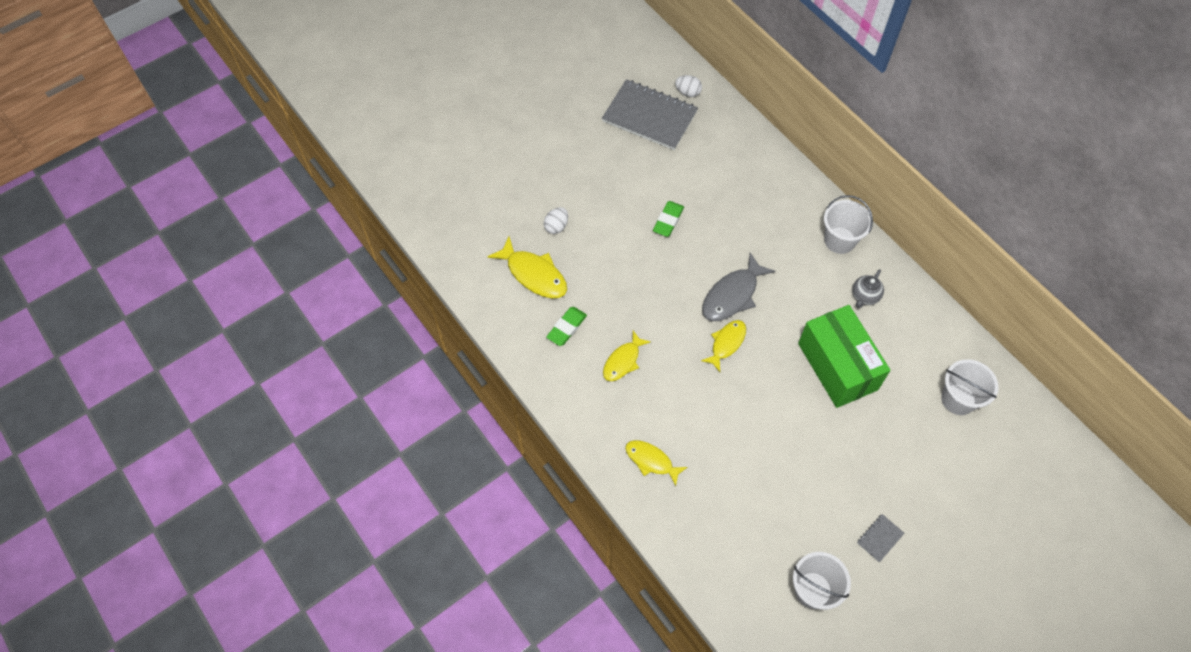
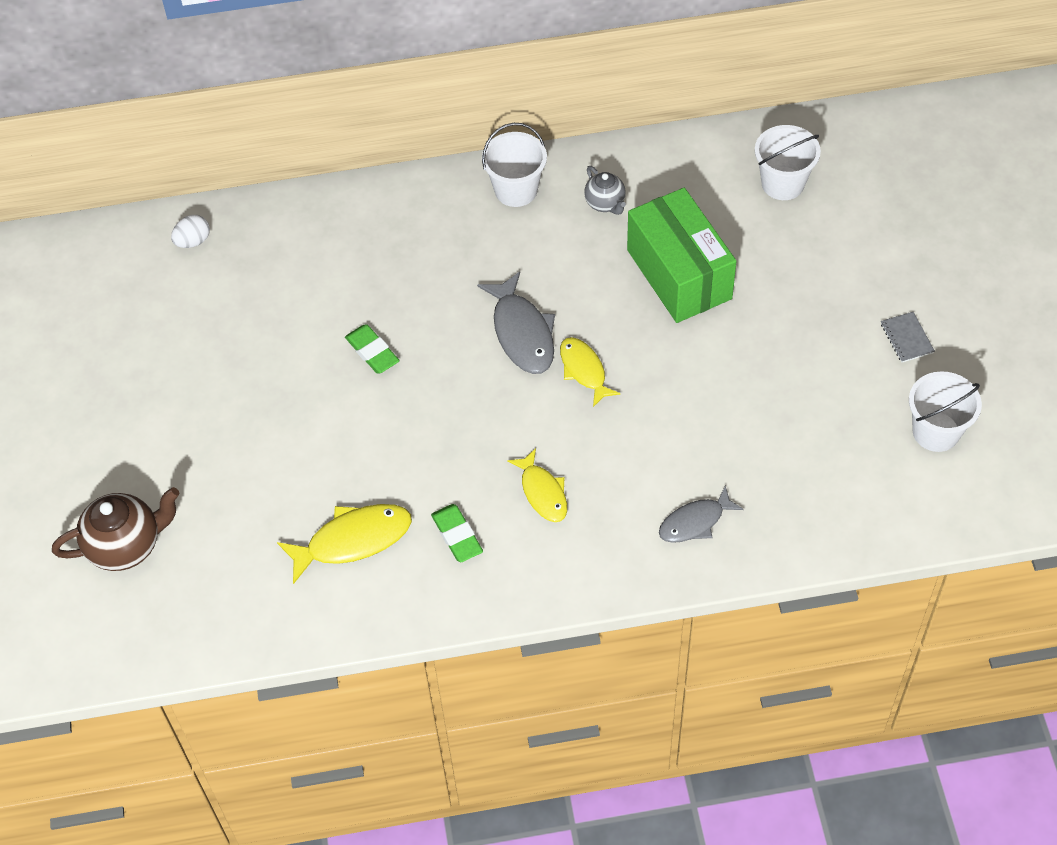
camera: 60 degrees left, 5 degrees down
(471, 165) = (126, 546): none -> brown teapot
(556, 226) = (296, 482): white egg -> none
(649, 116) = (199, 300): grey notebook -> none
(651, 461) = (695, 522): yellow fish -> grey fish
(837, 366) = (679, 274): green box -> green box turned 60 degrees clockwise

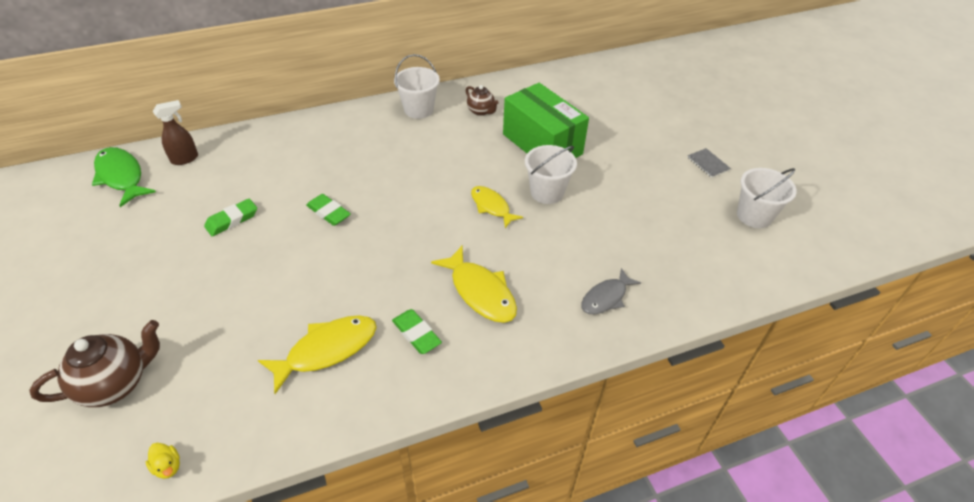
camera: 15 degrees left, 10 degrees down
(114, 261) = (121, 176): none -> green fish
(183, 643) = (168, 466): none -> yellow duck
(193, 241) = (185, 159): white egg -> brown spray bottle
(251, 347) = (232, 220): none -> green eraser
(522, 333) = (440, 189): grey fish -> none
(542, 492) = (480, 292): yellow fish -> yellow fish, size x1.51
(605, 203) = (481, 111): grey teapot -> brown teapot
(783, 183) = (593, 91): white bucket -> white bucket (547, 192)

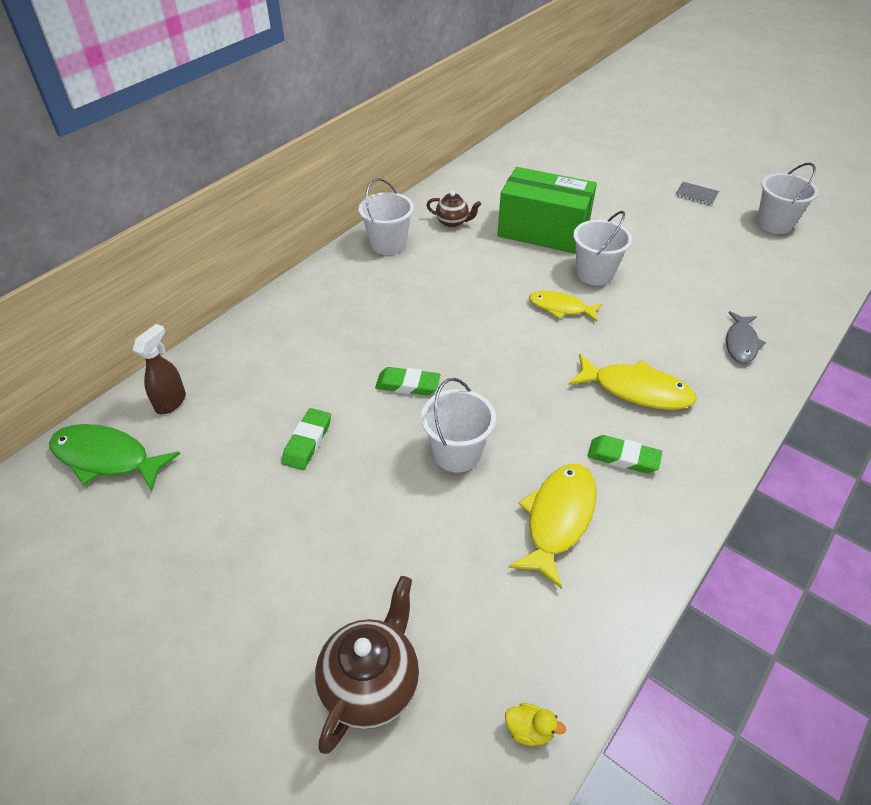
camera: 30 degrees left, 0 degrees up
(310, 273) = (457, 453): none -> white bucket

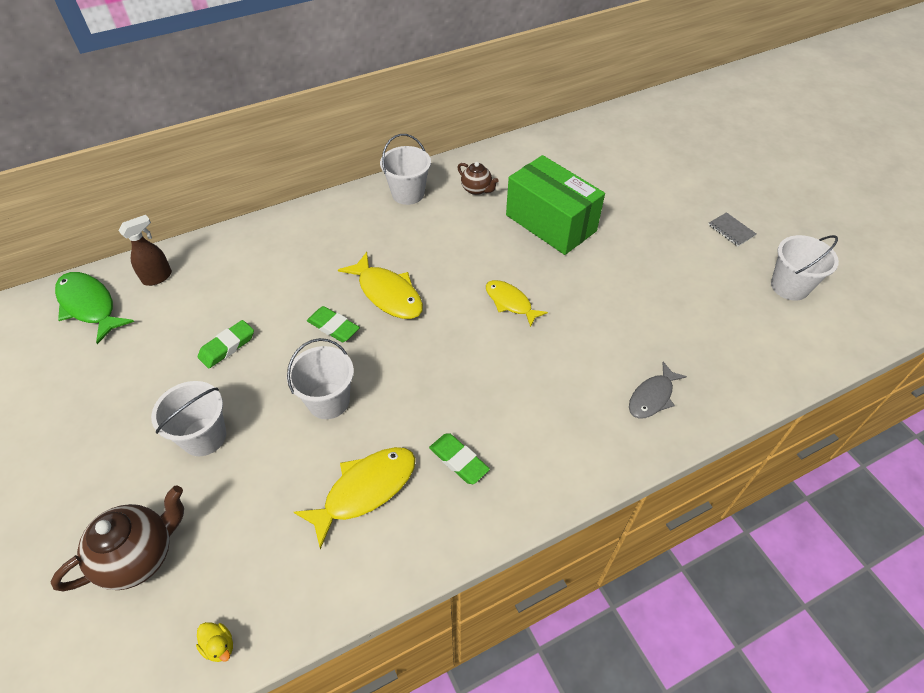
camera: 25 degrees right, 5 degrees up
(594, 273) = (566, 280): white bucket -> white bucket (204, 437)
(636, 390) = (518, 404): yellow fish -> yellow fish (387, 294)

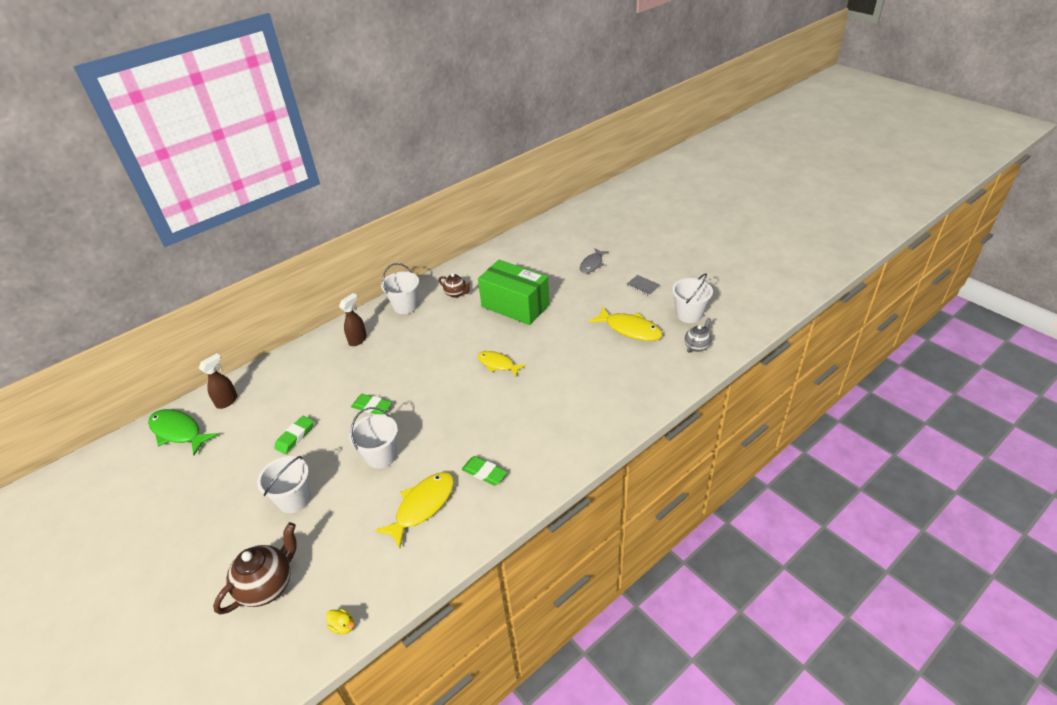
camera: 10 degrees left, 10 degrees down
(338, 228) = (358, 340): none -> brown spray bottle
(387, 294) = (407, 376): yellow fish -> yellow fish (630, 329)
(652, 397) = (609, 403): grey fish -> grey fish (592, 264)
(793, 337) = (697, 346): none -> grey teapot

